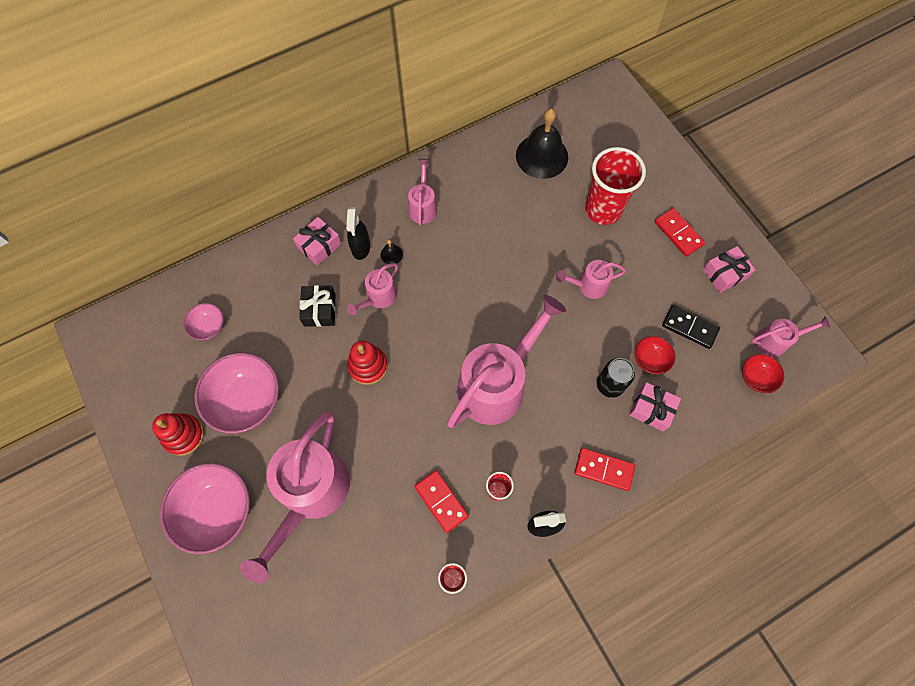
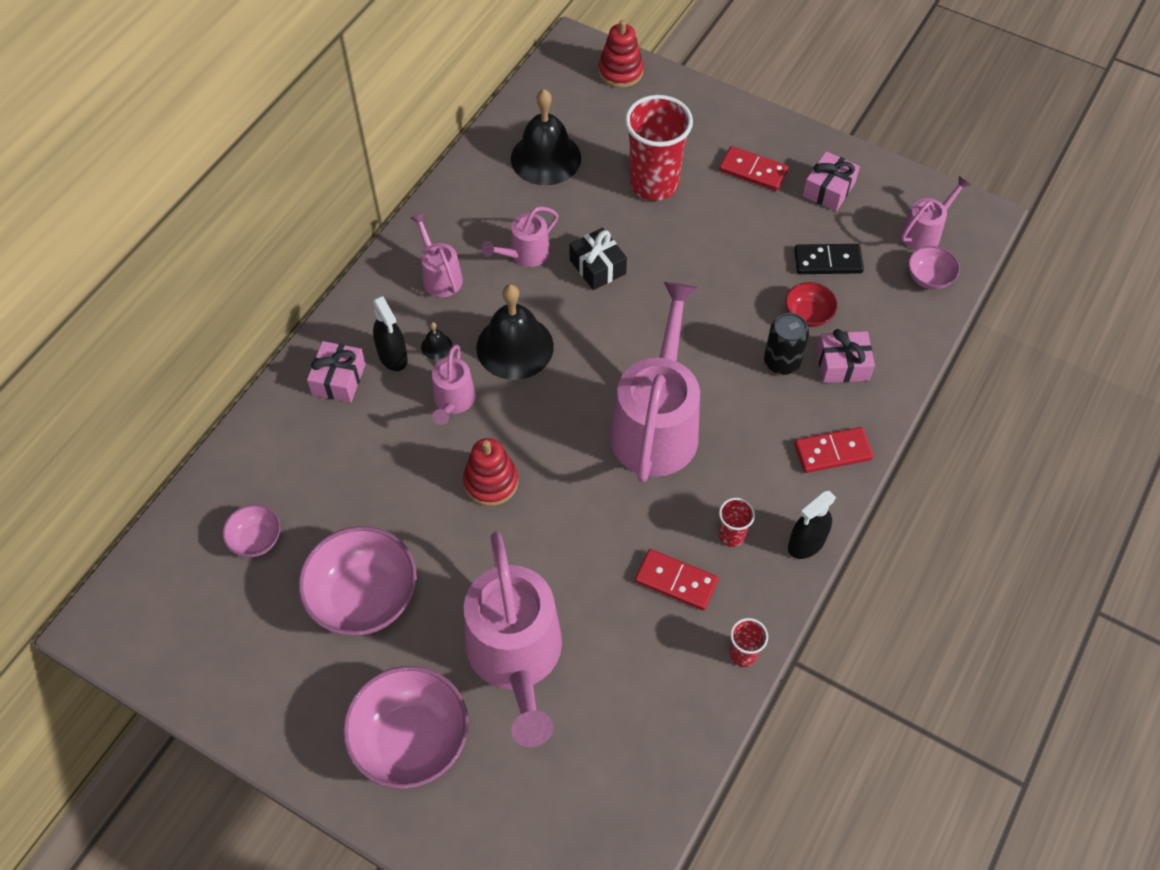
camera: 30 degrees left, 10 degrees down
(184, 435) = (309, 679): red stacking toy -> red stacking toy (620, 72)
(319, 310) = (388, 450): black gift -> black gift (597, 267)
(440, 280) = (515, 347): none -> black bell
(588, 285) = (690, 271): pink watering can -> pink watering can (525, 254)
(756, 377) = (929, 278): red bowl -> pink bowl

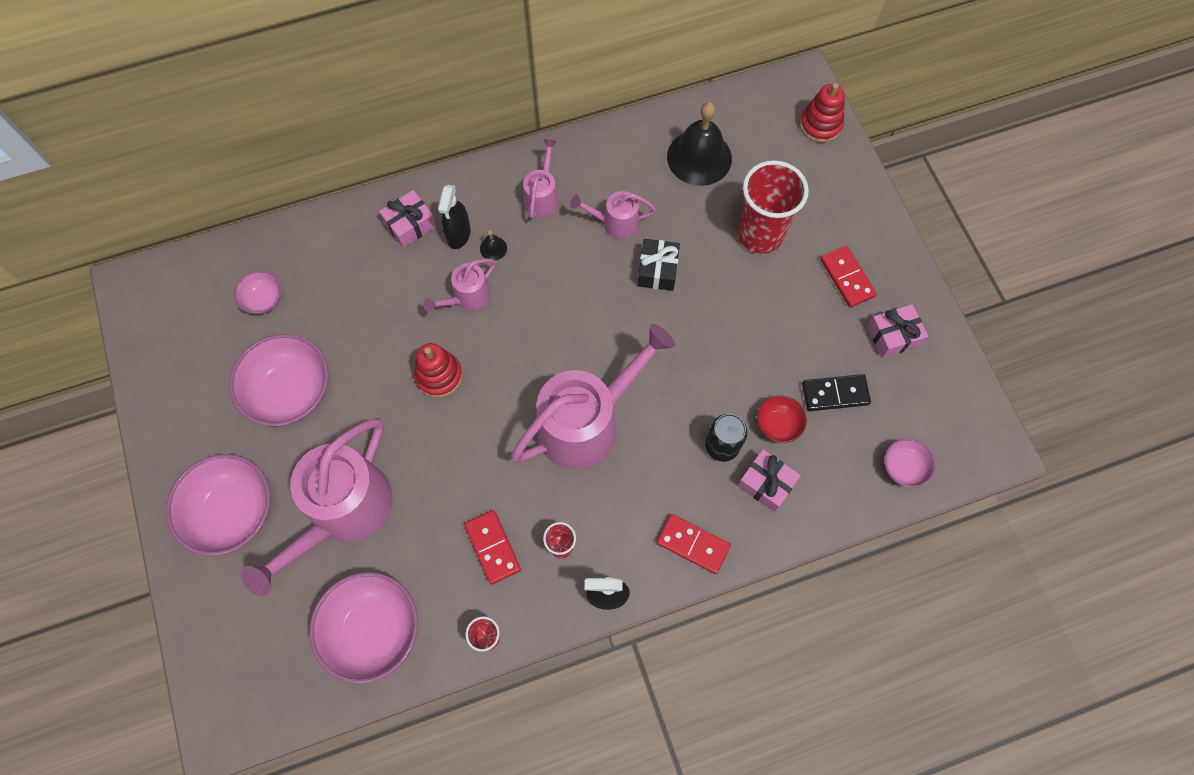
camera: 40 degrees right, 10 degrees up
(515, 347) = (544, 288): black bell -> none
(640, 730) = (373, 630): none -> pink bowl
(828, 261) = (835, 393): black domino -> black domino turned 45 degrees counterclockwise
(924, 232) = (937, 428): pink watering can -> none

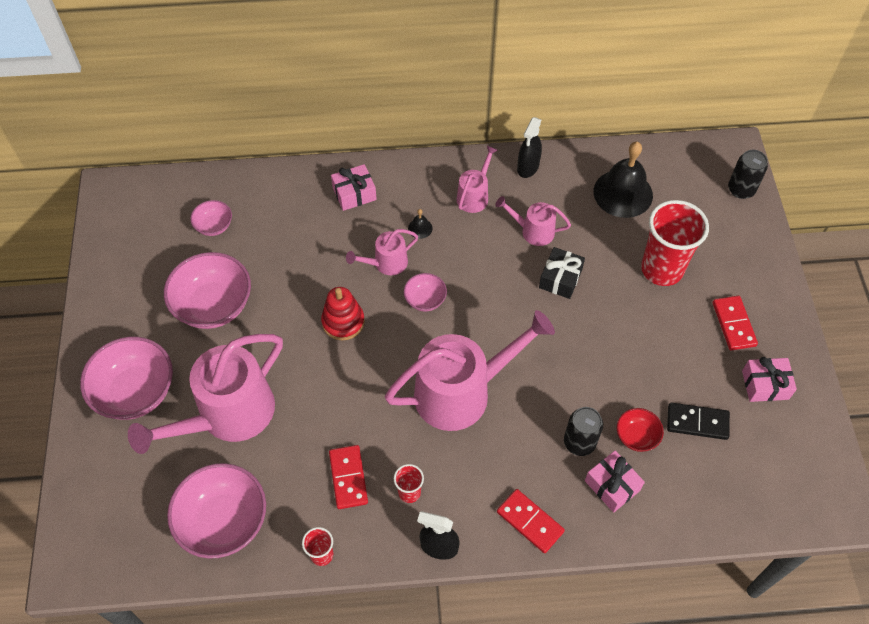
camera: 15 degrees right, 10 degrees down
(458, 234) = (393, 210): black spray bottle -> black spray bottle (528, 167)
(820, 125) = (741, 189): red stacking toy -> black can
(903, 468) = (747, 504): pink bowl -> pink bowl (425, 300)

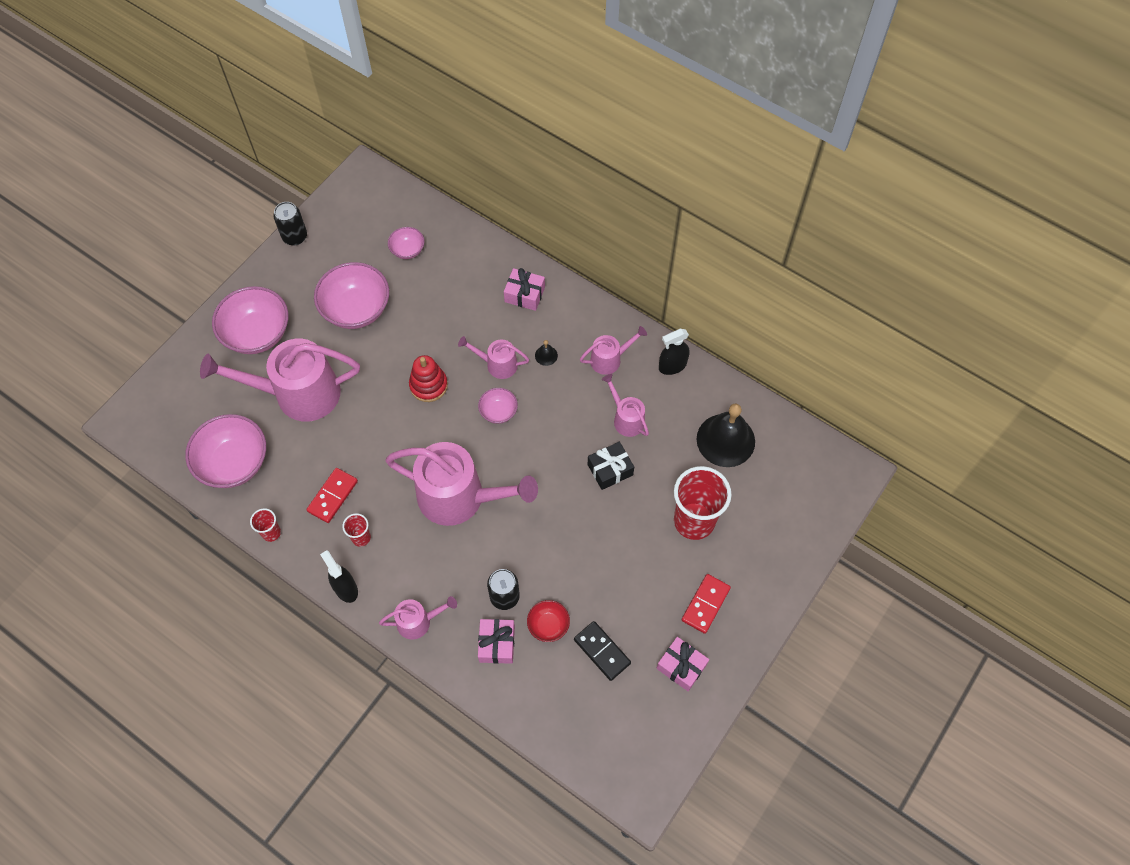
camera: 40 degrees right, 5 degrees up
(530, 521) = (418, 621): red domino -> pink watering can
(741, 189) = (825, 507): black can -> black can (295, 237)

